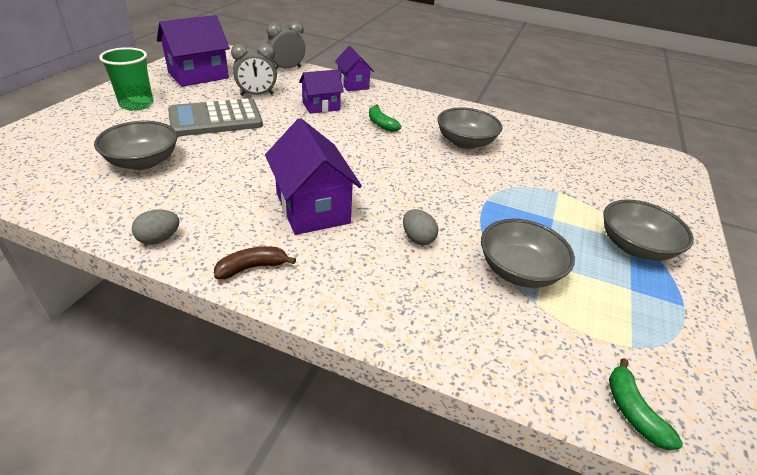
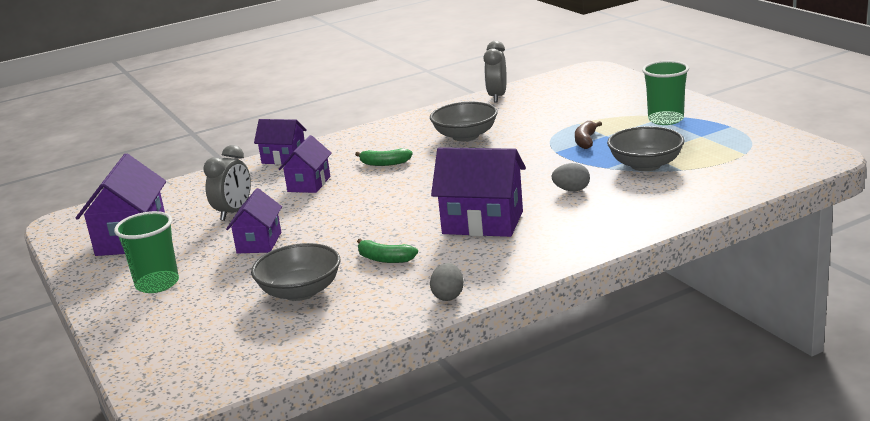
camera: 45 degrees left, 15 degrees down
(215, 119) = (259, 243): grey calculator -> purple house
(252, 267) = (533, 261): brown banana -> brown banana (585, 141)
(287, 68) = (192, 185): grey clock -> grey clock (497, 97)
(632, 411) = (787, 170): green banana -> green banana (385, 259)
(635, 247) = (665, 119): grey bowl -> green cup

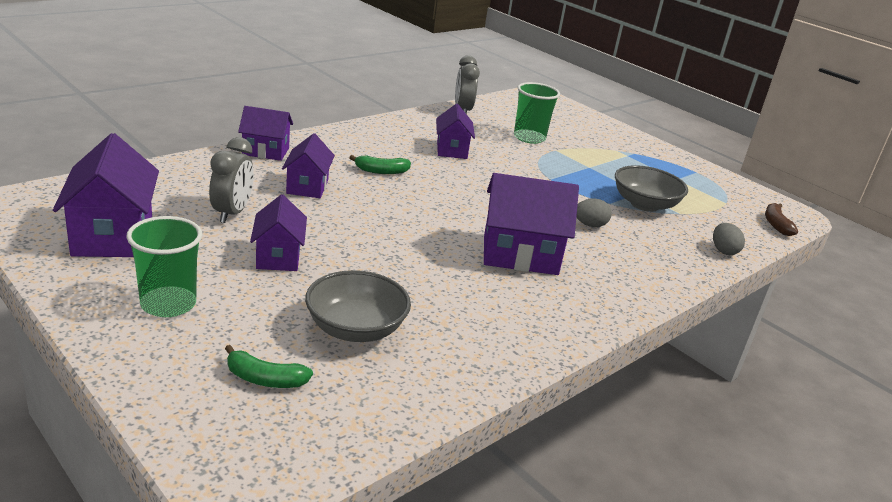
camera: 20 degrees left, 5 degrees up
(385, 259) = (436, 292): green banana -> green banana (265, 379)
(448, 296) = (529, 347): grey egg -> grey egg (723, 251)
(465, 136) = (451, 150): grey bowl -> purple house
(585, 141) = (573, 170): brown banana -> brown banana (776, 224)
(665, 119) = (635, 157): green cup -> green cup (529, 138)

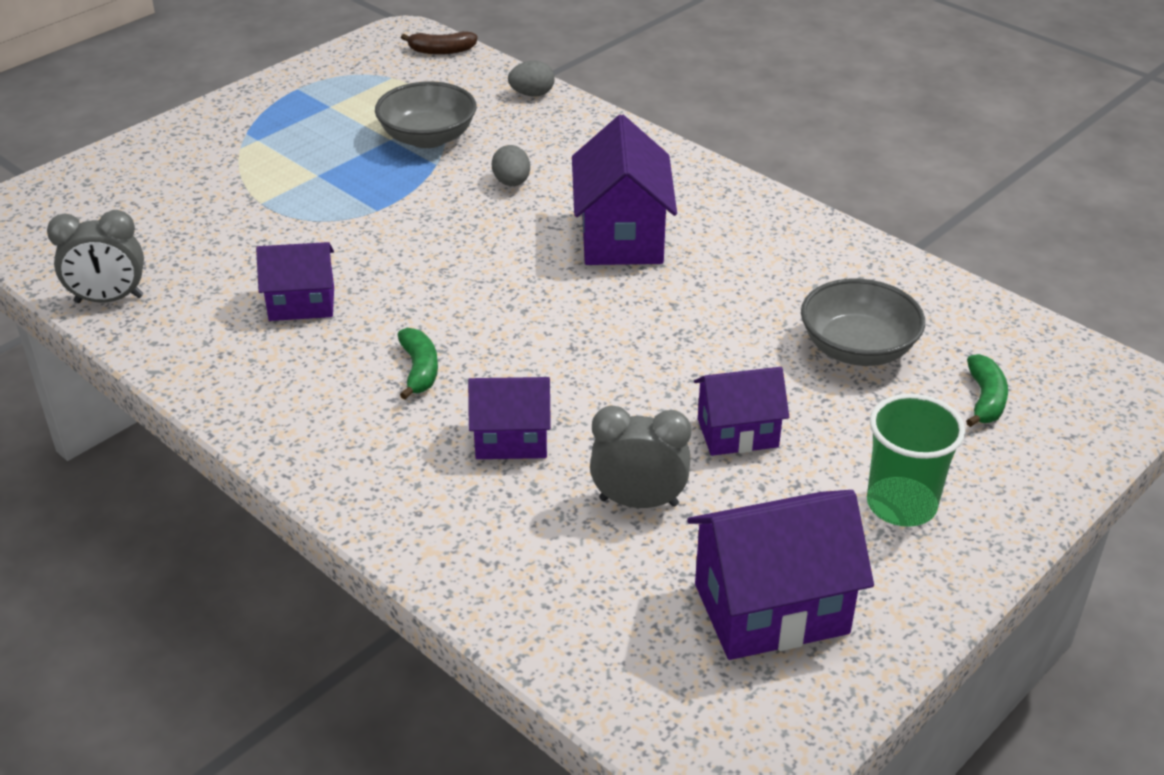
camera: 90 degrees left, 10 degrees up
(265, 151) = (391, 511): purple house -> none
(529, 138) = (218, 227): green cup -> none

